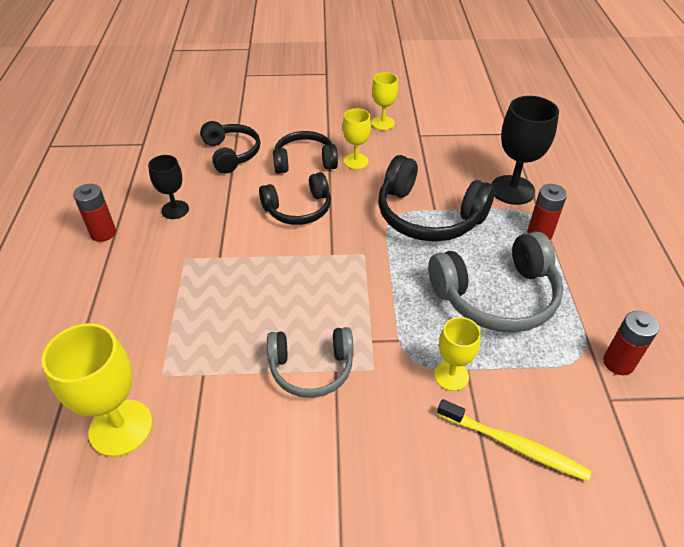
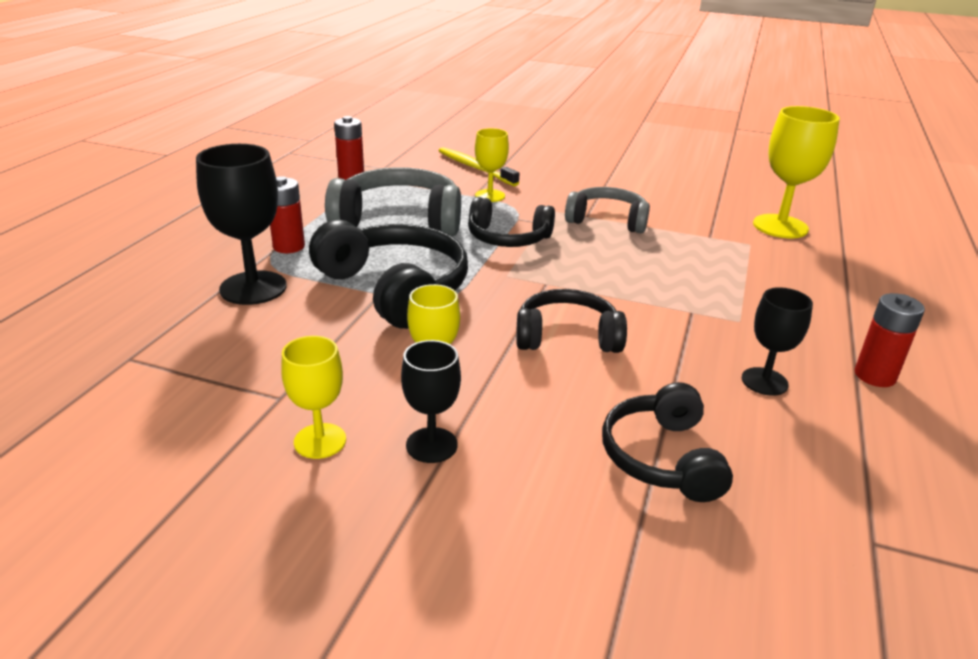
camera: 160 degrees left, 15 degrees down
(304, 161) = (524, 404): black headphones -> black headphones (508, 238)
(335, 133) = (431, 445): none -> black goblet

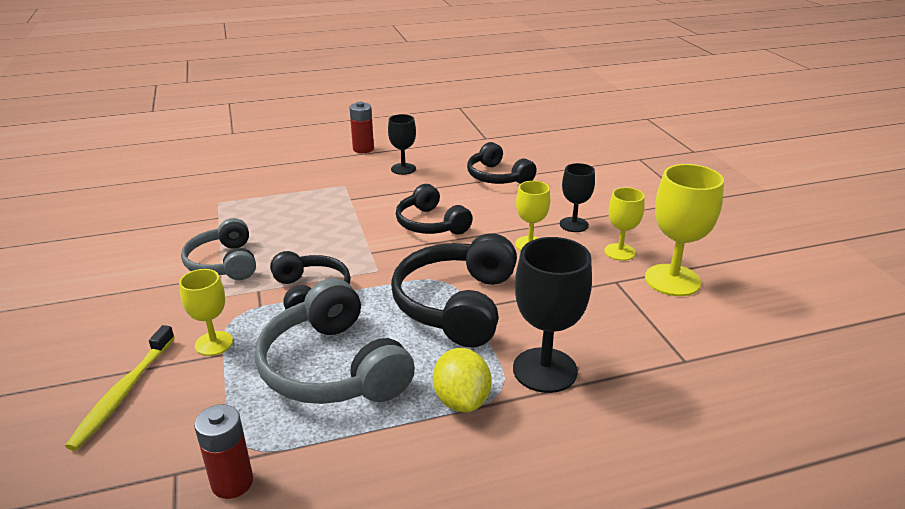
camera: 125 degrees left, 0 degrees up
(289, 246) = (461, 400): red battery -> yellow lemon
(661, 458) = (497, 177): black headphones -> black headphones turned 90 degrees clockwise
(780, 226) = (171, 198): yellow goblet -> yellow goblet (672, 280)

